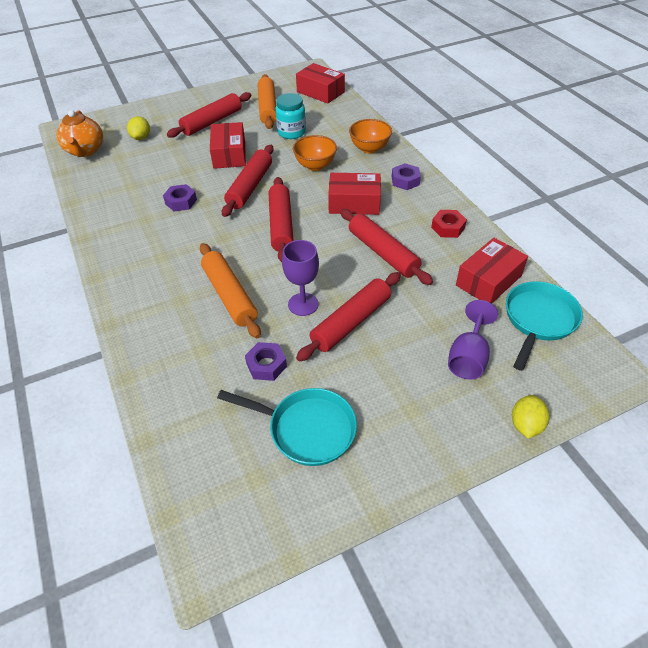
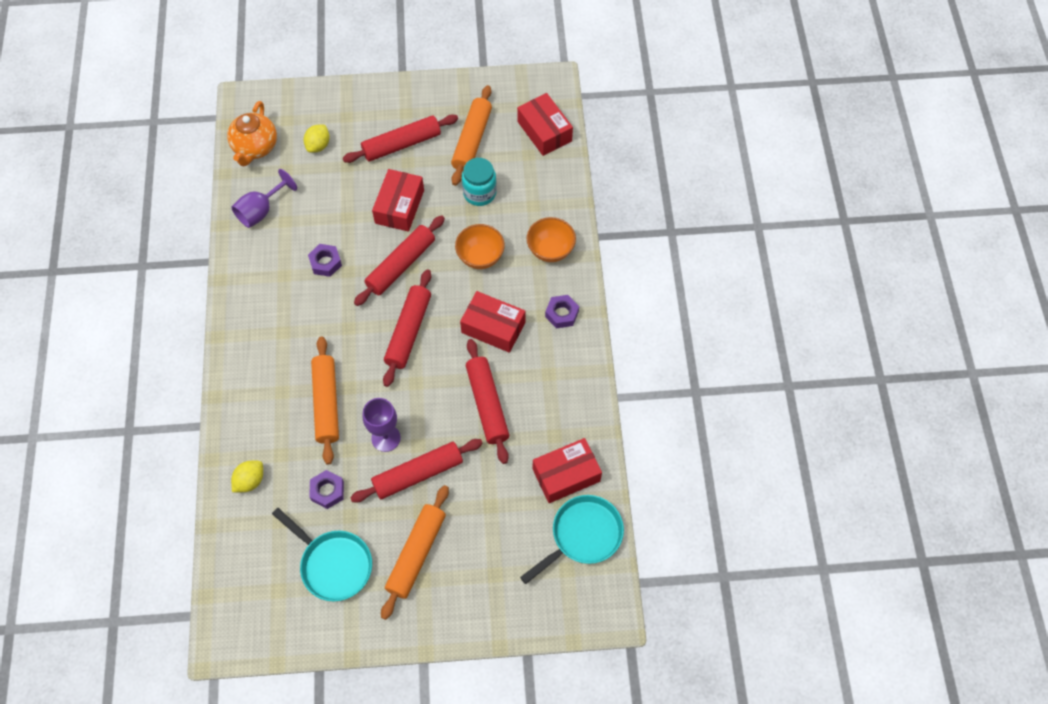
camera: 20 degrees right, 15 degrees up
(390, 389) = (416, 554): none -> orange rolling pin
(448, 227) = (567, 395): red nut -> none
(468, 357) = (497, 549): purple goblet -> purple goblet (261, 211)
(525, 425) = (505, 629): yellow lemon -> yellow lemon (250, 481)

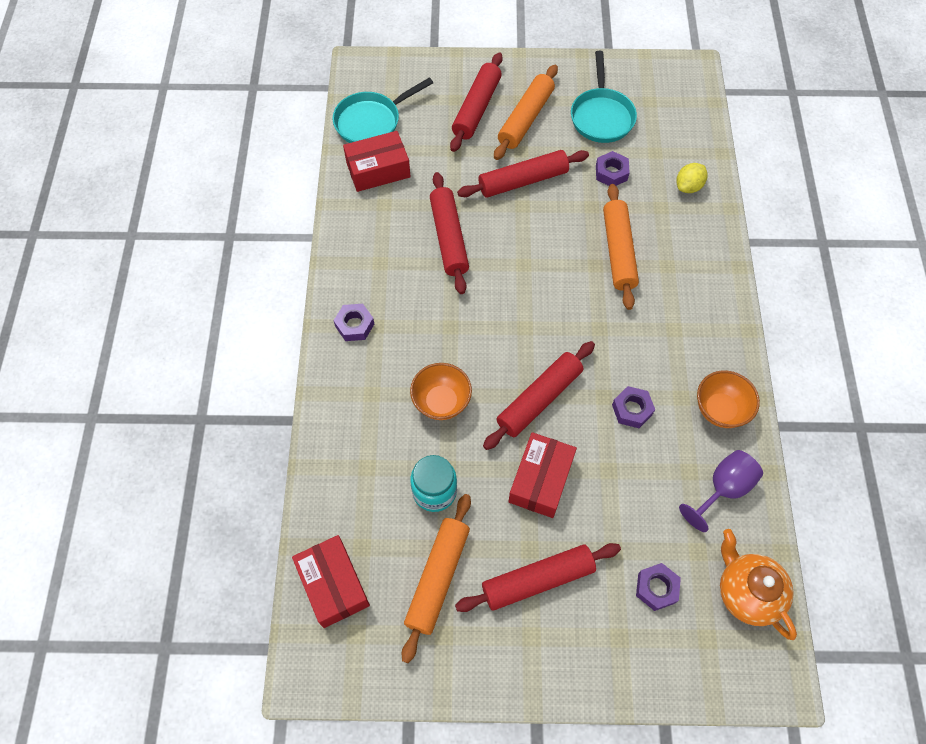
camera: 175 degrees left, 0 degrees up
(255, 148) = (746, 592): orange teapot -> orange teapot turned 45 degrees counterclockwise
(318, 145) = (656, 588): yellow lemon -> purple nut
(333, 564) = (601, 116): turquoise pan -> turquoise pan turned 135 degrees counterclockwise
(386, 438) = (555, 214): purple goblet -> none
(408, 331) = (530, 319): red rolling pin -> red rolling pin (476, 108)
(493, 327) = (434, 316): red box -> none
(550, 250) = (354, 404): orange bowl -> orange bowl (720, 409)

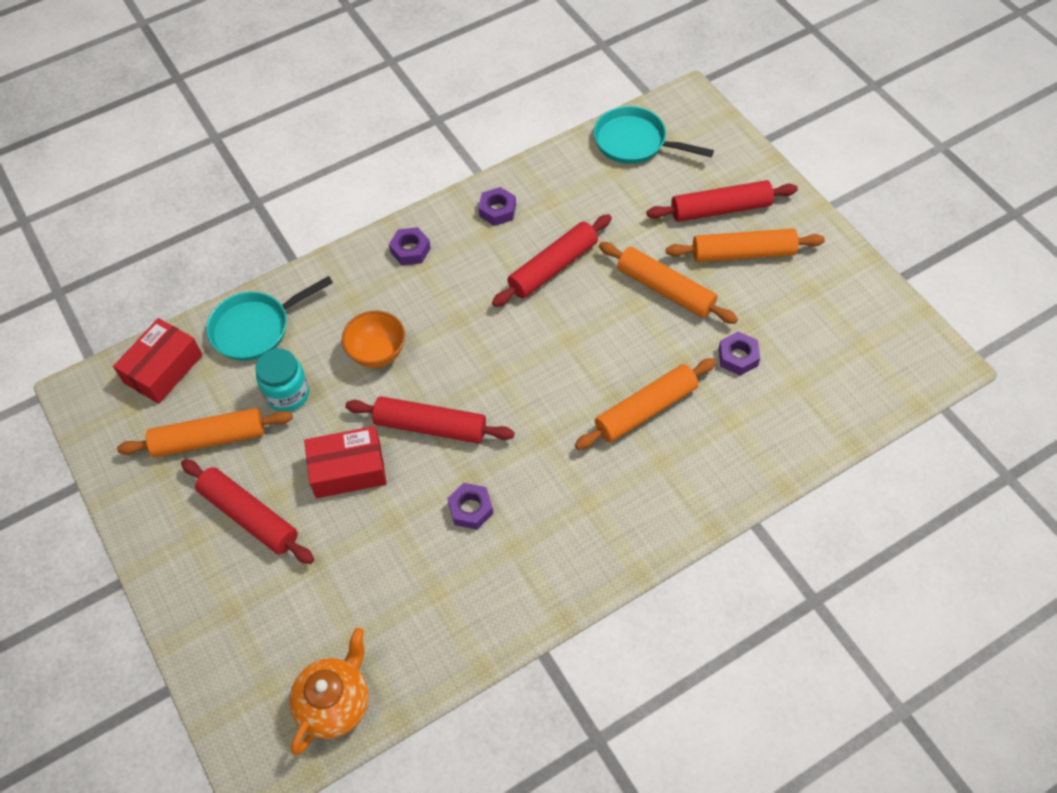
camera: 60 degrees right, 5 degrees down
(378, 170) = (585, 176): red box -> none
(523, 181) = (665, 290): red rolling pin -> orange rolling pin
(601, 116) = (803, 313): turquoise pan -> turquoise pan (256, 328)
(656, 588) = (295, 619): purple nut -> purple nut (497, 210)
(688, 186) = (779, 434): yellow lemon -> none
(720, 409) = (523, 588): orange bowl -> none
(723, 489) = (435, 631): purple goblet -> none

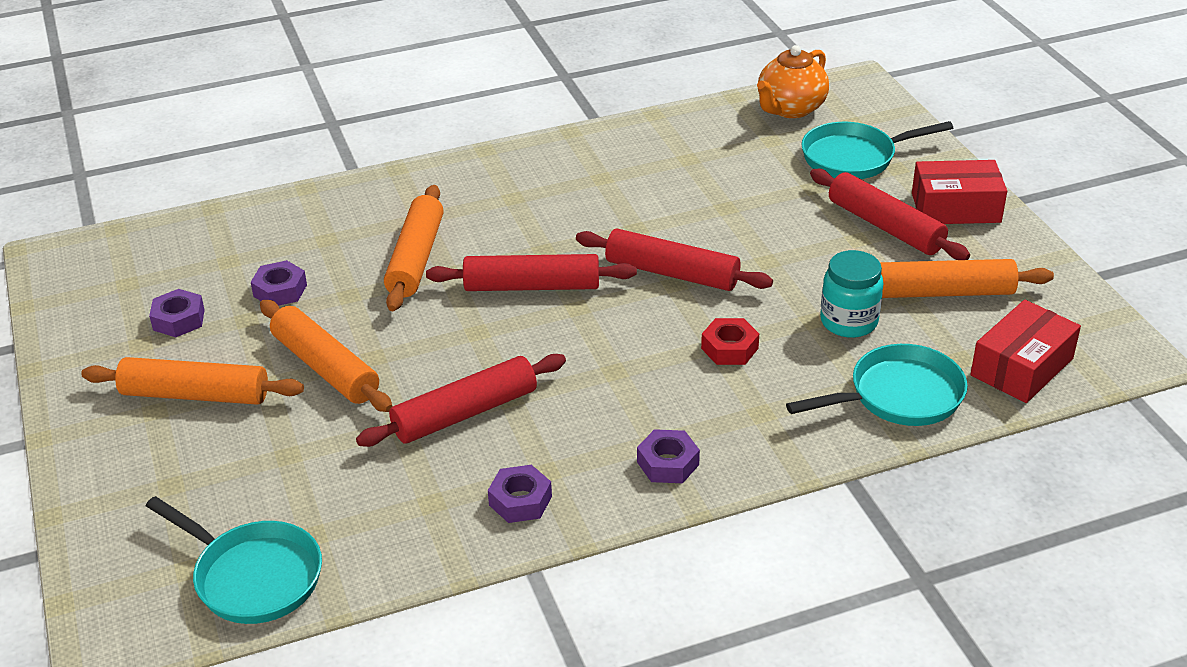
camera: 170 degrees left, 20 degrees down
(271, 620) = (854, 157): none -> turquoise pan
(348, 470) = (773, 249): red box -> red box (955, 207)
(377, 353) = (729, 348): orange bowl -> red nut
(470, 509) = (640, 206): purple nut -> purple nut (179, 320)
(645, 410) = (416, 258): orange rolling pin -> orange rolling pin turned 60 degrees counterclockwise
(720, 209) = (186, 454): red rolling pin -> red rolling pin (532, 286)

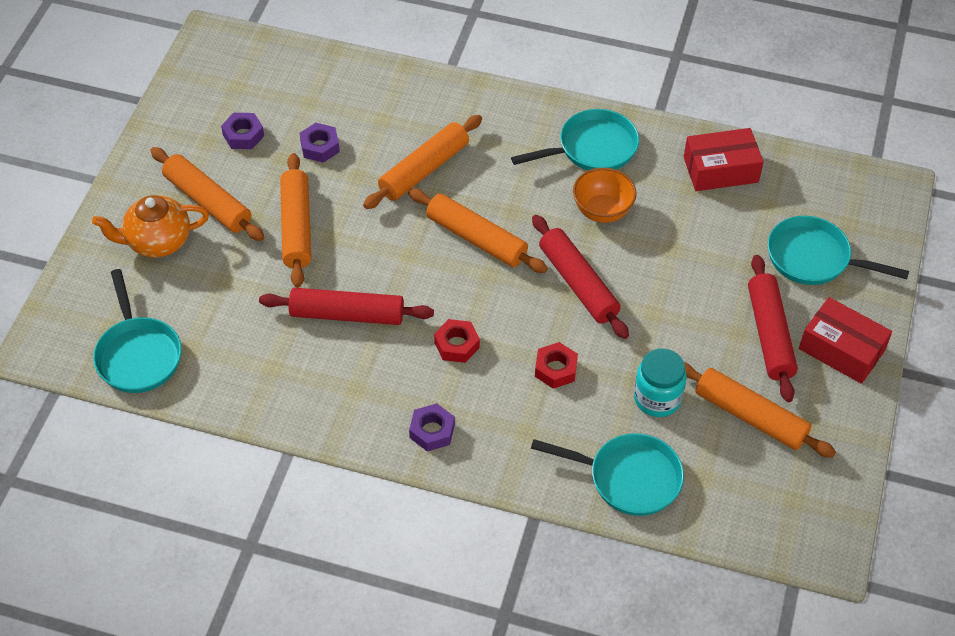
camera: 35 degrees right, 15 degrees up
(520, 501) = (322, 400): purple nut -> none
(532, 286) = (476, 238): red rolling pin -> orange rolling pin
(566, 170) = (592, 148): none -> turquoise pan
(610, 379) = (457, 345): none -> red nut
(630, 210) = (602, 211): none -> orange bowl
(790, 109) = (813, 183): orange teapot -> orange teapot (157, 242)
(1021, 367) = (738, 510): red box -> red box (720, 169)

